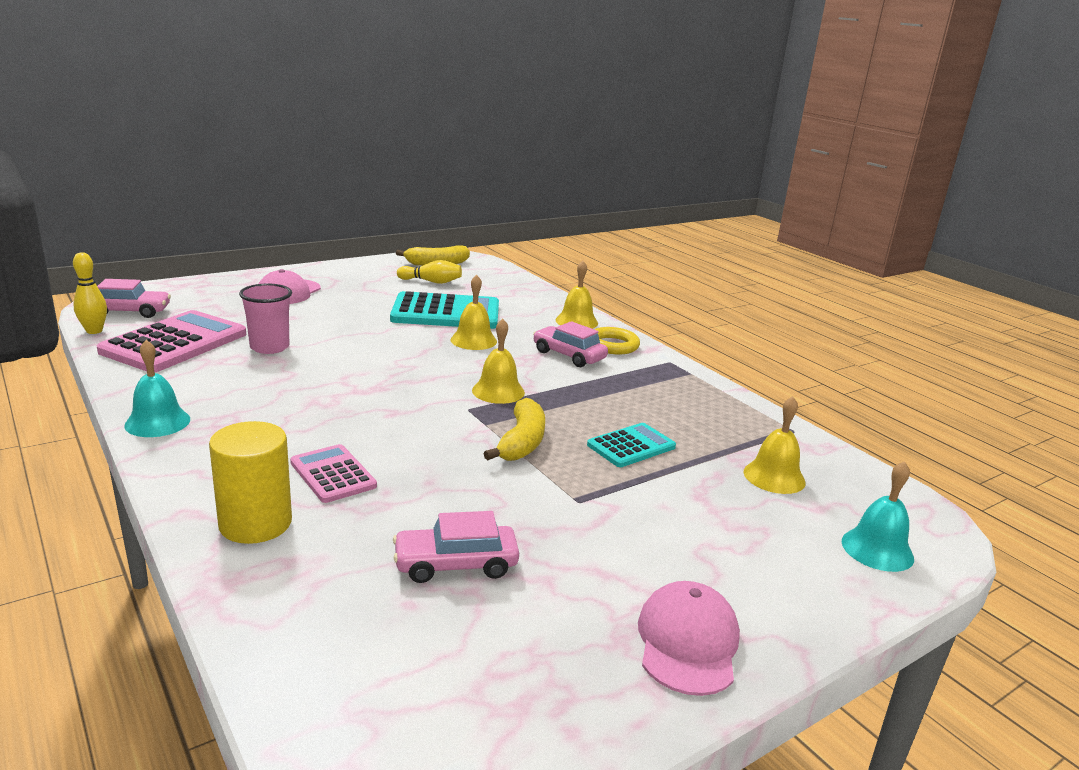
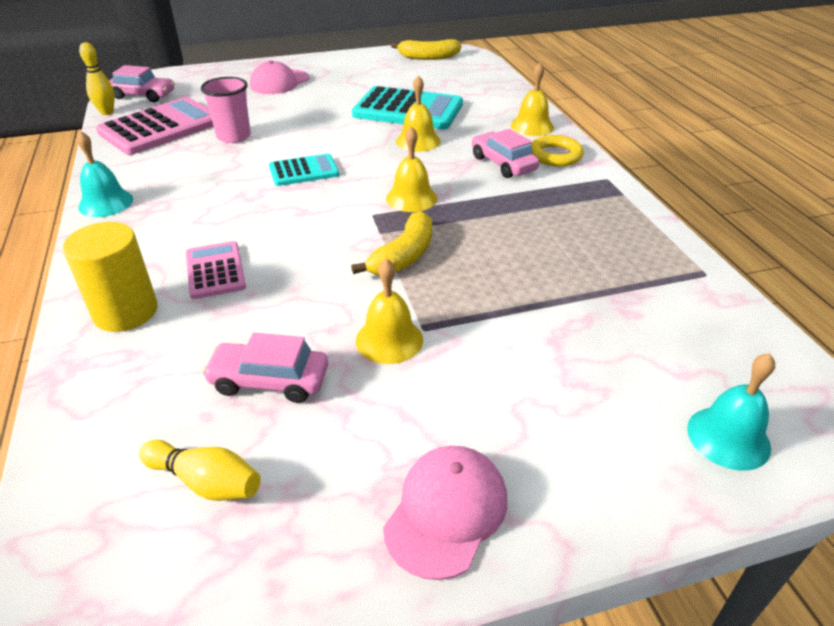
camera: 20 degrees right, 15 degrees up
(431, 282) = (412, 76): yellow bowling pin -> yellow bowling pin (206, 482)
(631, 446) = (511, 273): turquoise calculator -> turquoise calculator (304, 171)
(774, 477) = (651, 328): yellow bell -> yellow bell (389, 340)

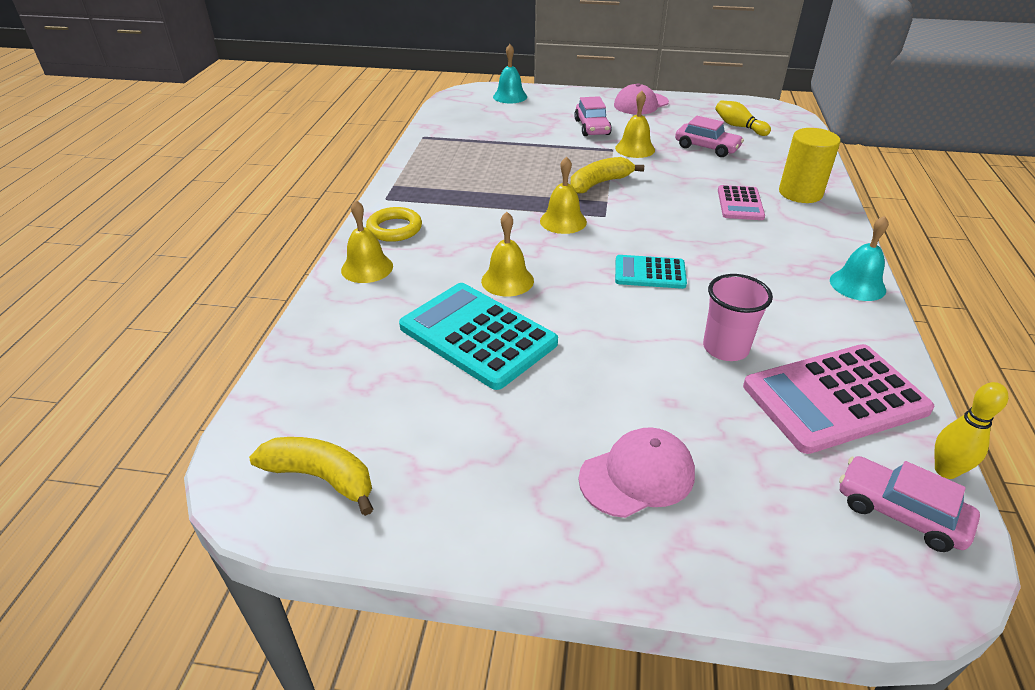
camera: 155 degrees left, 0 degrees up
(503, 164) = (452, 232): pink car -> pink car (592, 127)

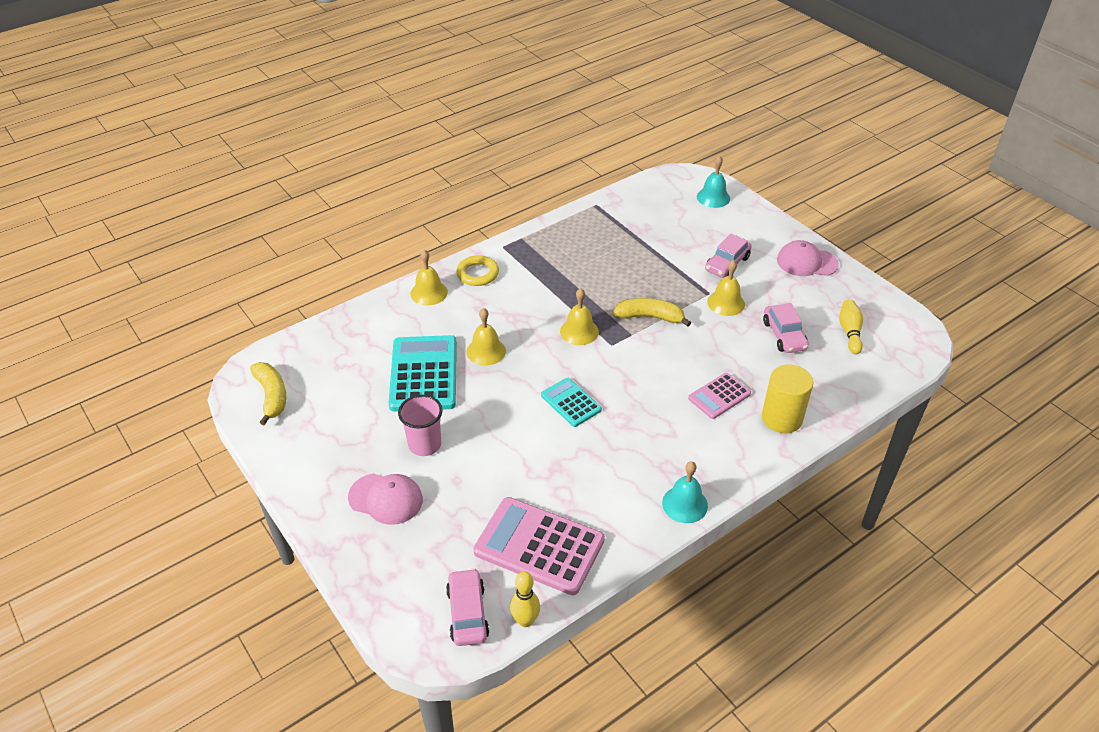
camera: 45 degrees right, 5 degrees up
(725, 348) = (532, 476): pink cup -> pink cup (425, 444)

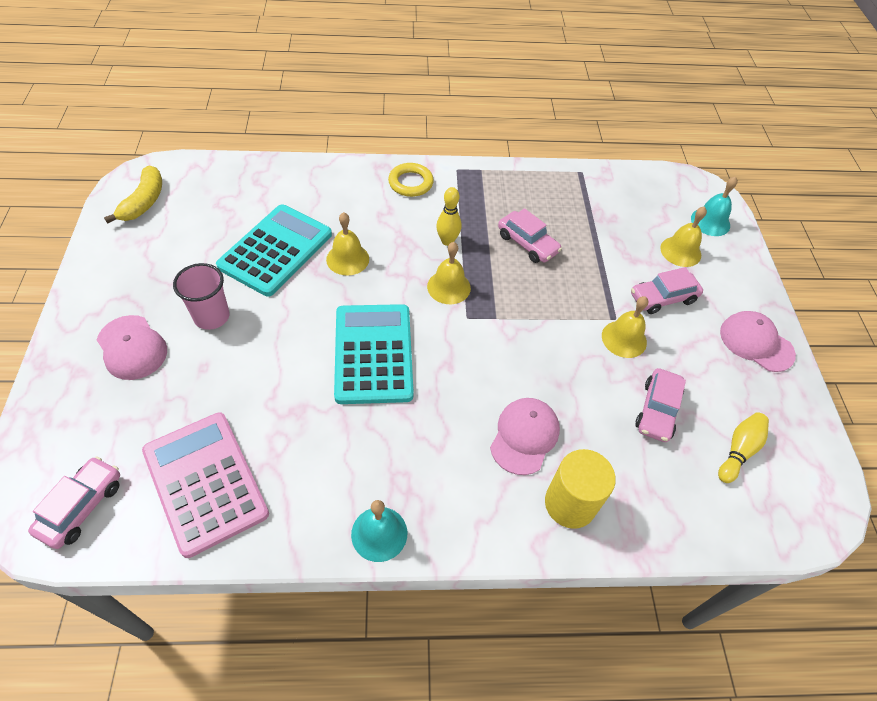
camera: 30 degrees right, 10 degrees up
(429, 293) = (353, 179): yellow bell -> yellow bell (680, 251)
(525, 620) = (119, 552): yellow bowling pin -> yellow bowling pin (447, 241)
(571, 402) = (373, 353): turquoise calculator -> turquoise calculator, size x1.81
(605, 274) = (527, 243): none -> pink car
(650, 317) = (531, 310): yellow banana -> none
(719, 396) = (524, 436): pink calculator -> pink cap

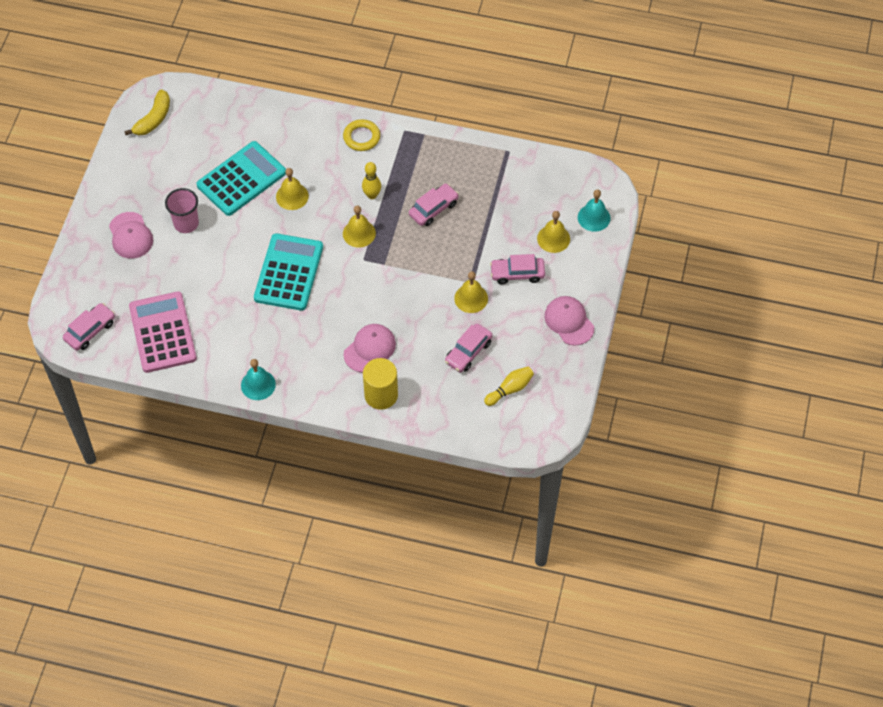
camera: 20 degrees right, 5 degrees up
(527, 243) = (433, 209): pink car -> pink car turned 105 degrees counterclockwise

